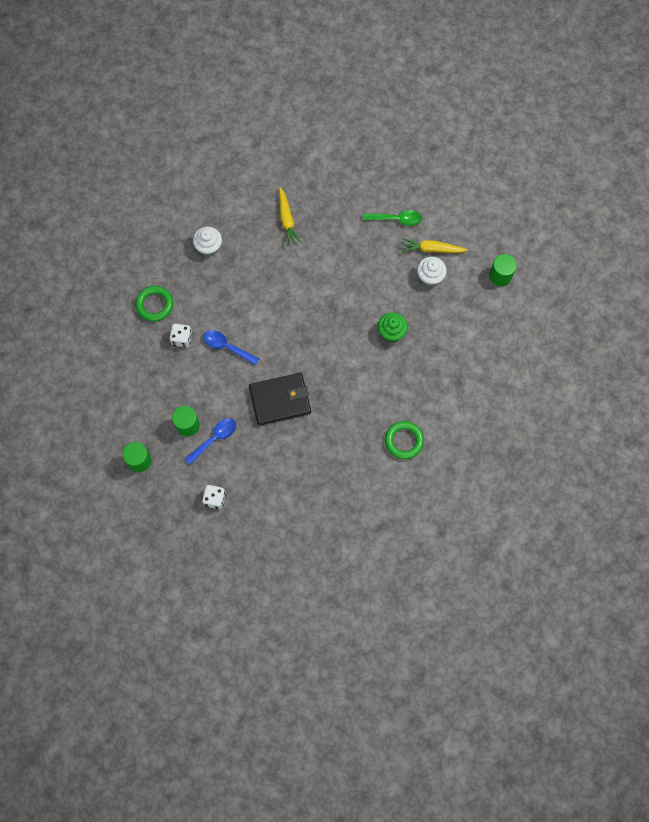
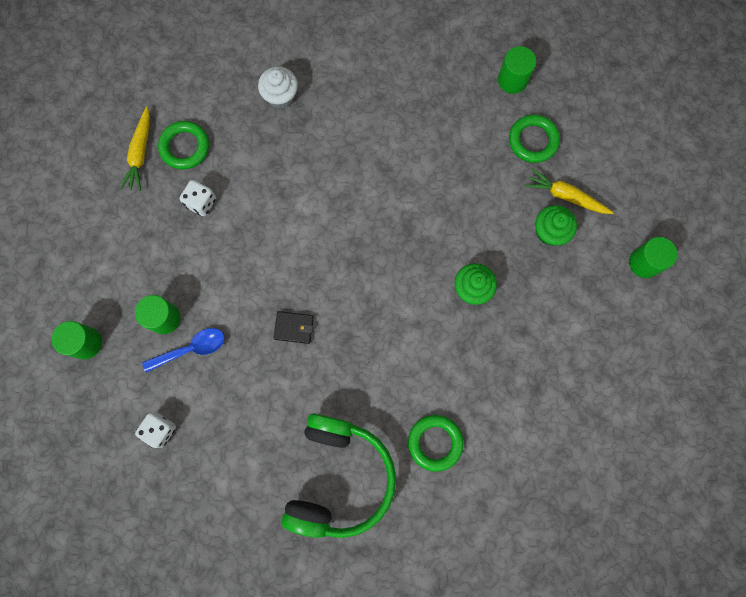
camera: 20 degrees right, 5 degrees up
(227, 347) = (253, 233): blue spoon -> none
(280, 400) = (294, 327): black wallet -> black wallet, size x0.49
(287, 219) = (392, 94): yellow carrot -> yellow carrot (140, 153)
(348, 485) = (339, 477): none -> green headphones
(367, 182) = (512, 80): none -> green cylinder
(396, 219) = (533, 140): green spoon -> green ring
(430, 277) = (550, 232): white cupcake -> green cupcake

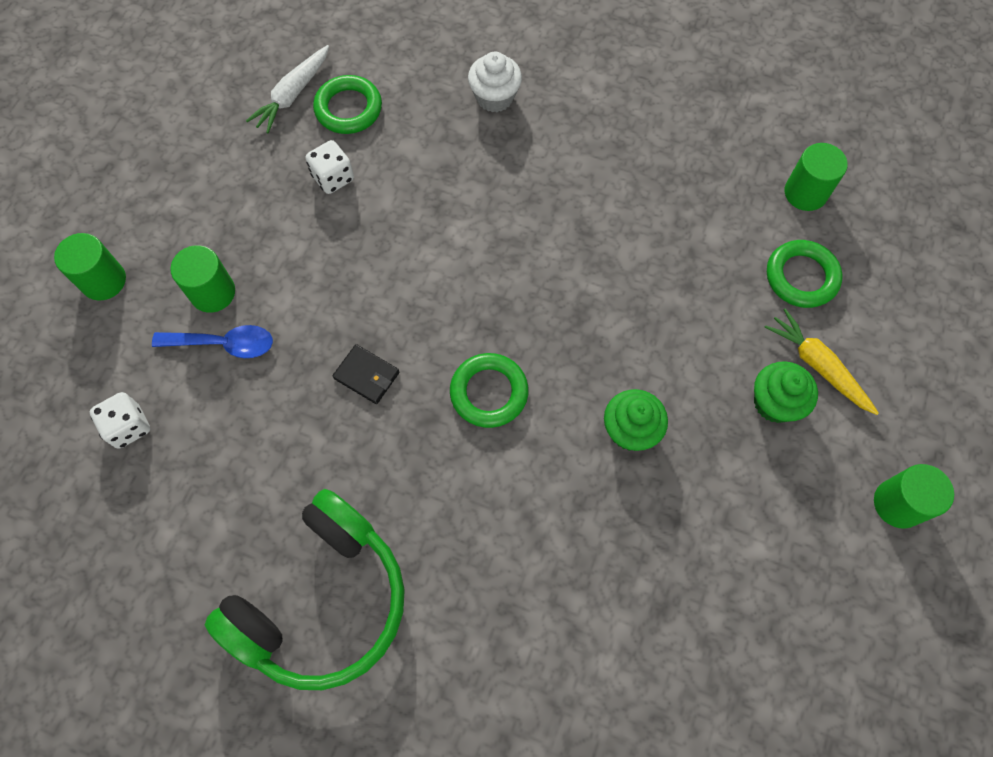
camera: 25 degrees right, 10 degrees down
(140, 153) = (292, 95): yellow carrot -> white carrot
(435, 442) = (479, 617): green ring -> green ring (489, 392)

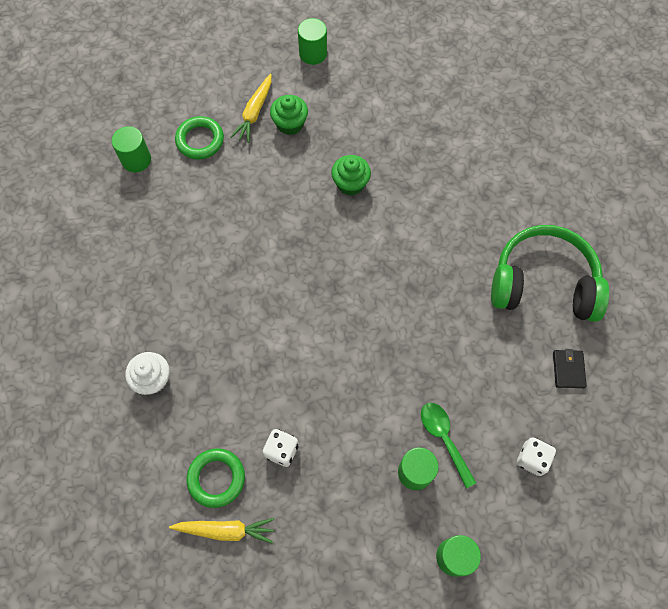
camera: 120 degrees left, 0 degrees up
(223, 344) = (444, 439): blue spoon -> green spoon
(292, 95) = (225, 530): white carrot -> yellow carrot
(367, 375) = (408, 338): black wallet -> black wallet (568, 369)
(489, 392) = (375, 265): green ring -> none

